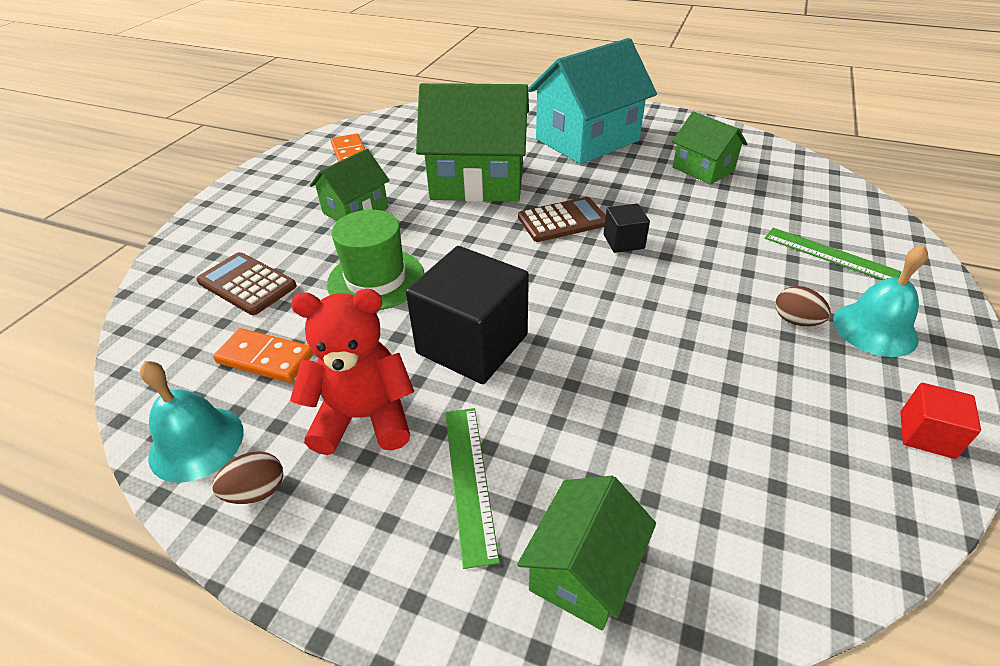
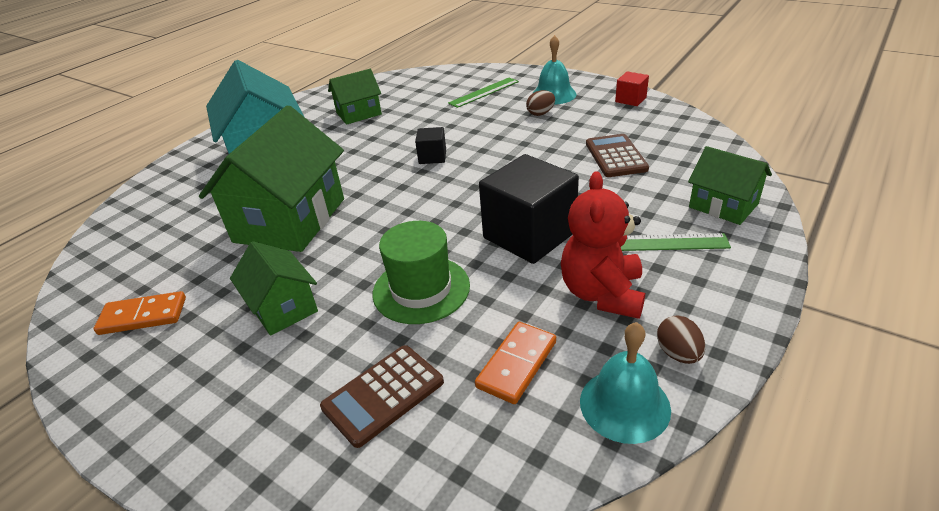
camera: 75 degrees left, 5 degrees down
(563, 220) = (388, 180): brown calculator -> brown calculator (615, 156)

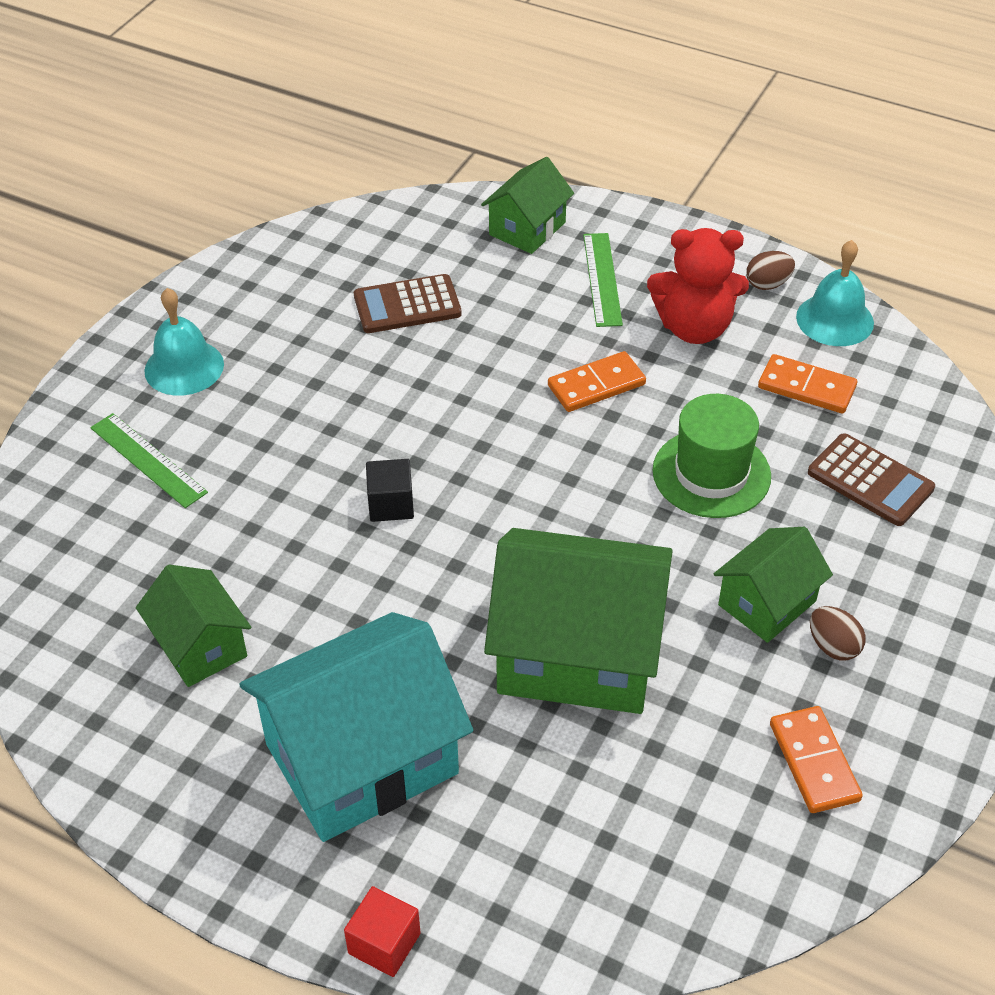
camera: 100 degrees left, 10 degrees up
(529, 235) = (596, 385): black cube -> orange domino
(540, 113) = (256, 382): brown egg -> brown egg (833, 646)
(630, 100) = (227, 281): red cube -> red cube (384, 943)

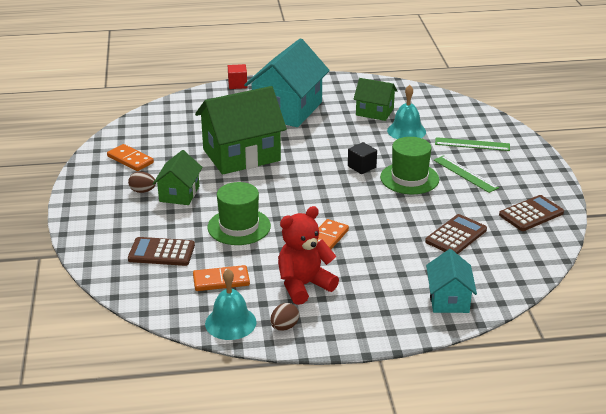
camera: 145 degrees right, 15 degrees down
(184, 367) = (510, 174): turquoise bell -> turquoise bell (406, 131)
(260, 289) = (531, 214): none -> brown calculator
(344, 438) = (409, 178): none -> green hat
(527, 228) = (449, 299): green house -> turquoise house
(602, 279) = (377, 289): green ruler -> green ruler (465, 174)

